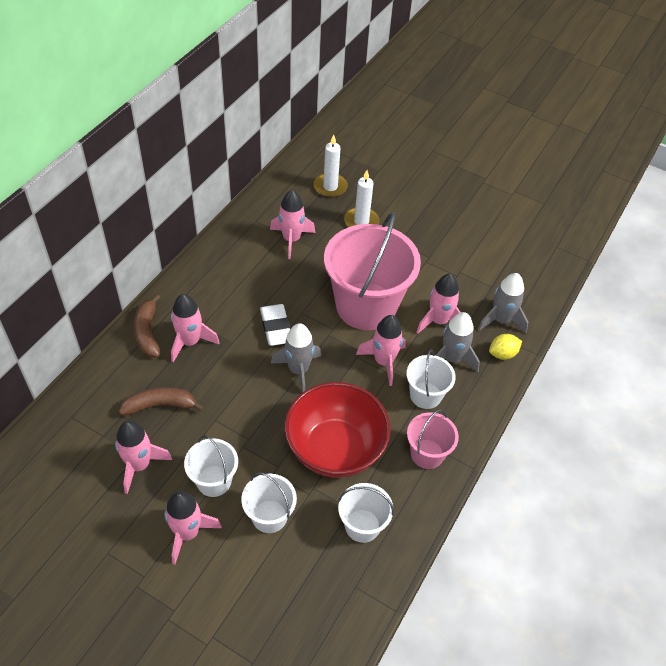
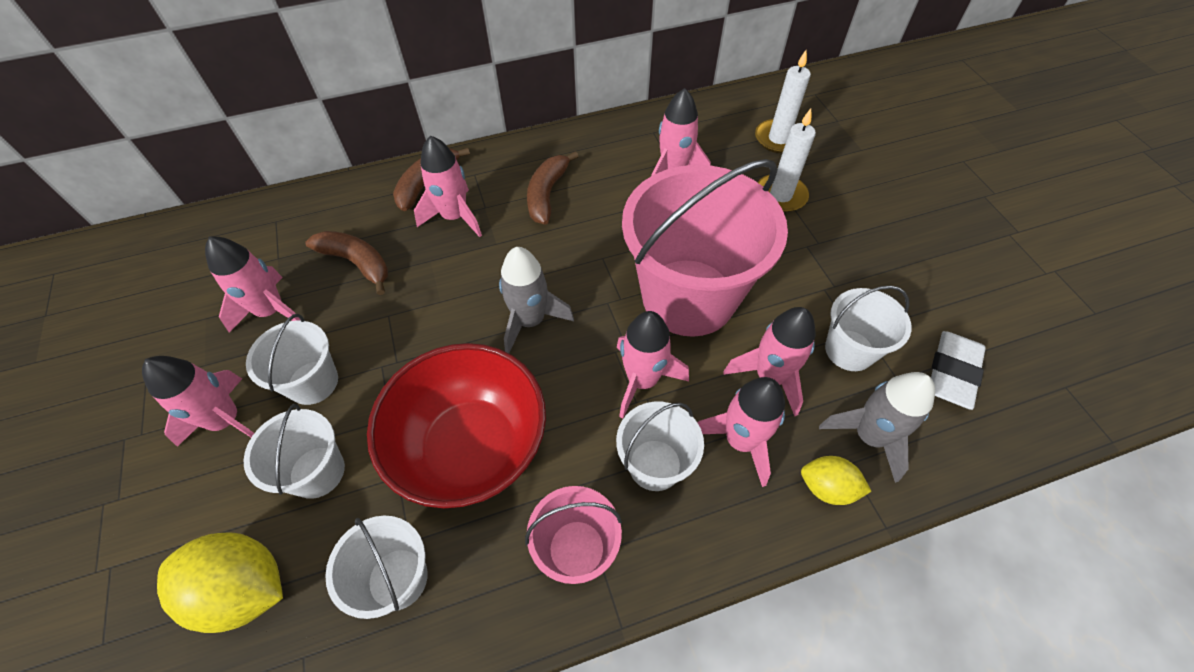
camera: 45 degrees right, 5 degrees up
(232, 295) = (547, 194): none -> brown banana
(276, 327) = (556, 256): white eraser -> white eraser (952, 372)
(295, 587) = (244, 589): none -> yellow lemon
(451, 359) = (740, 440): grey rocket -> pink rocket
(461, 285) = (849, 350): none -> white bucket

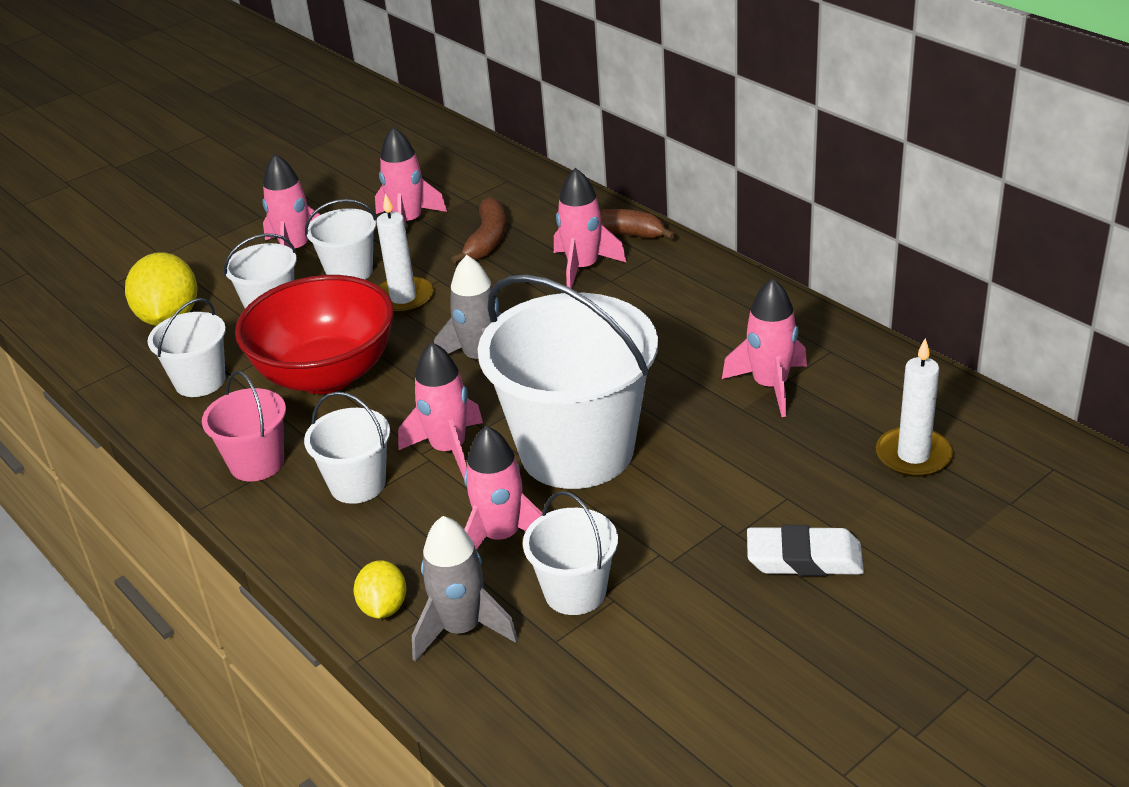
camera: 70 degrees right, 20 degrees down
(547, 194) = (659, 311): brown banana -> none
(688, 297) = (577, 450): pink bucket -> white bucket
(740, 440) = (410, 534): pink rocket -> none
(780, 196) = (798, 482): white candle -> white candle (403, 298)
(952, 372) = (592, 689): white eraser -> white eraser (804, 558)

